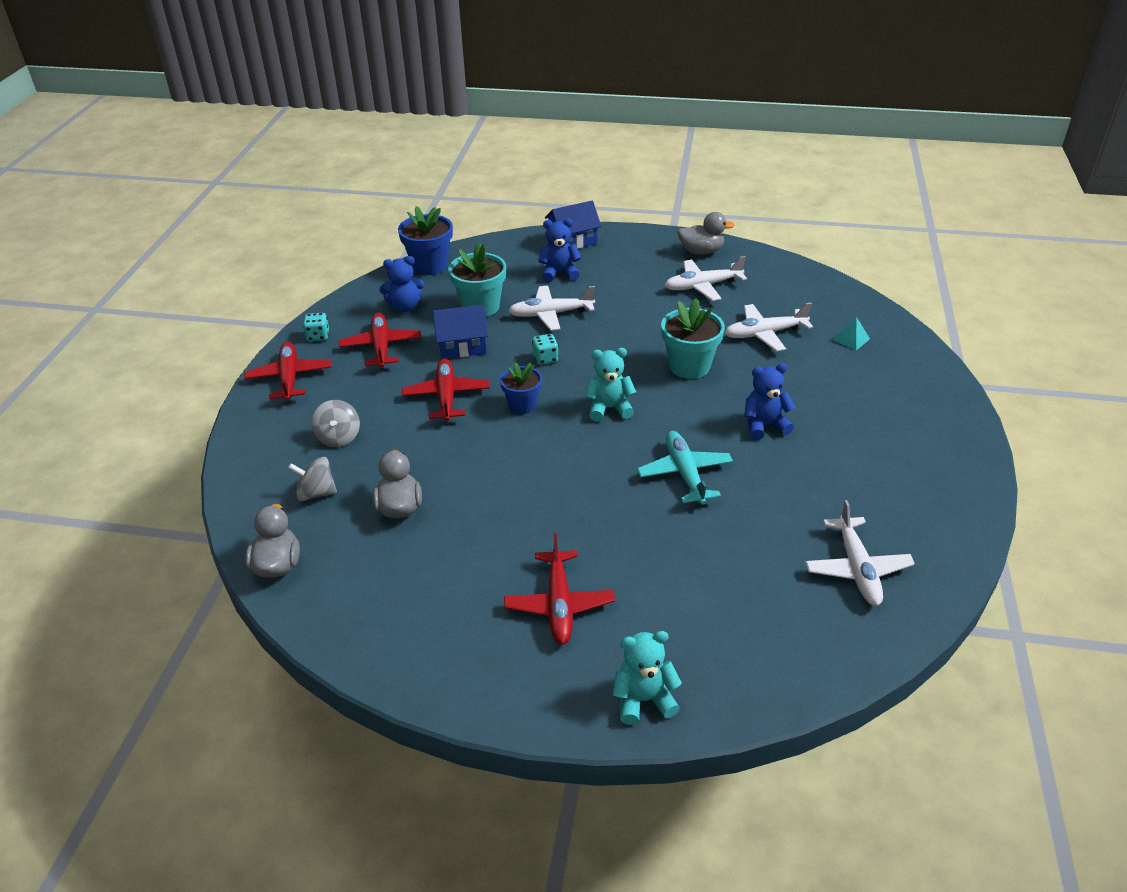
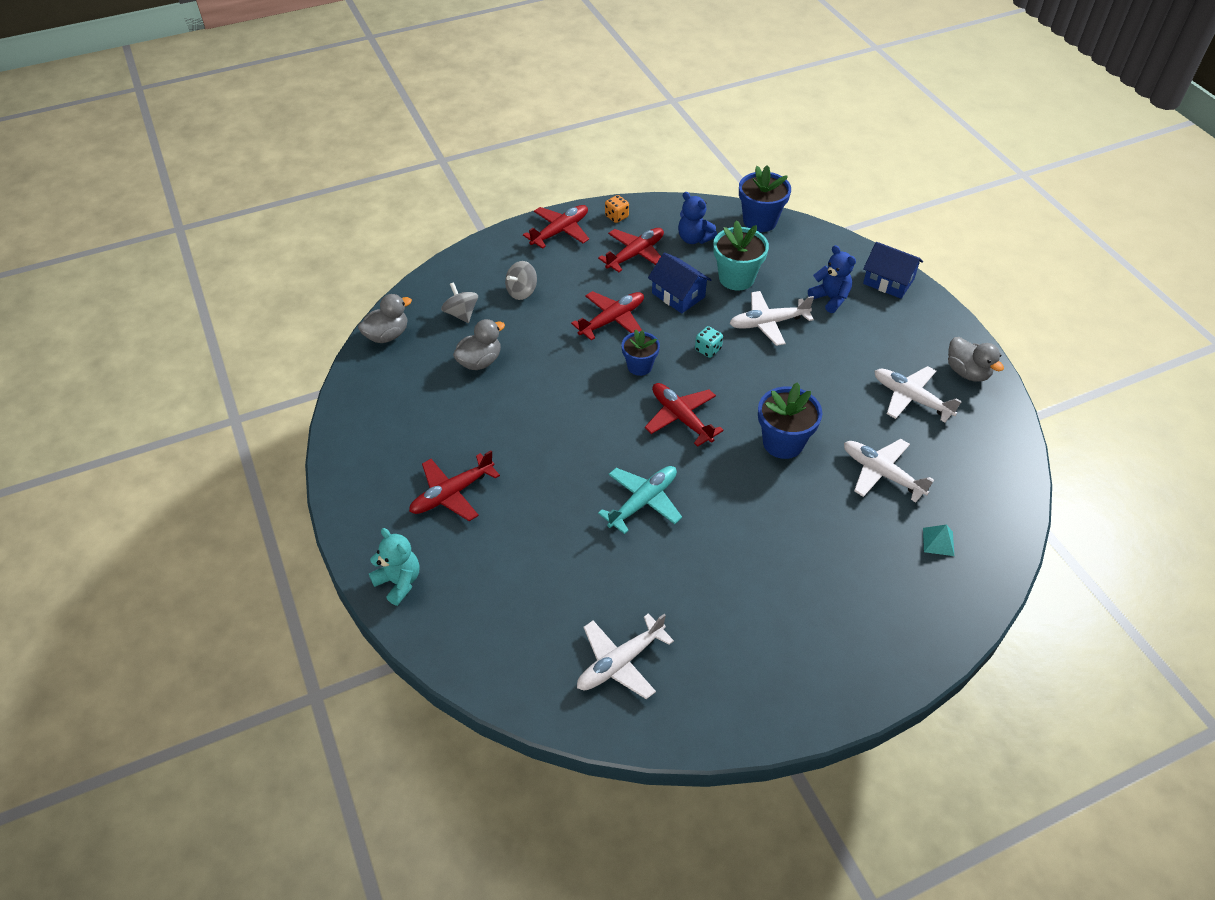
camera: 55 degrees right, 10 degrees up
(318, 336) = (616, 217): turquoise dice -> orange dice
(551, 314) = (768, 323): white plane -> white plane turned 60 degrees counterclockwise
(609, 408) = (681, 418): turquoise teddy bear -> red plane
(689, 366) = (783, 442): turquoise flower pot -> blue flower pot
(764, 425) = (748, 528): blue teddy bear -> none

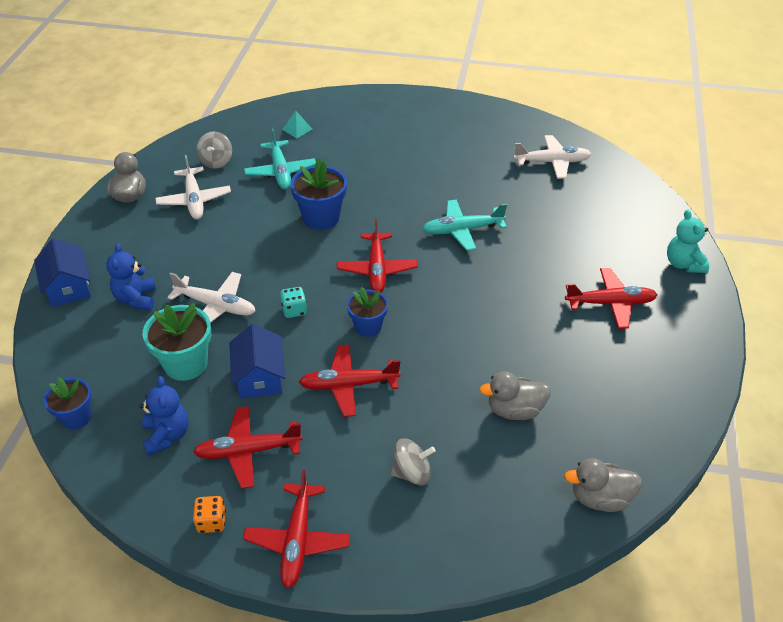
camera: 145 degrees left, 5 degrees down
(461, 314) = (499, 481): grey spinning top -> grey spinning top (216, 161)
(560, 231) = (297, 540): red plane -> red plane turned 75 degrees counterclockwise
(760, 221) = (76, 417): blue flower pot -> blue flower pot, size x0.65
(882, 474) = (280, 171): white plane -> turquoise plane

